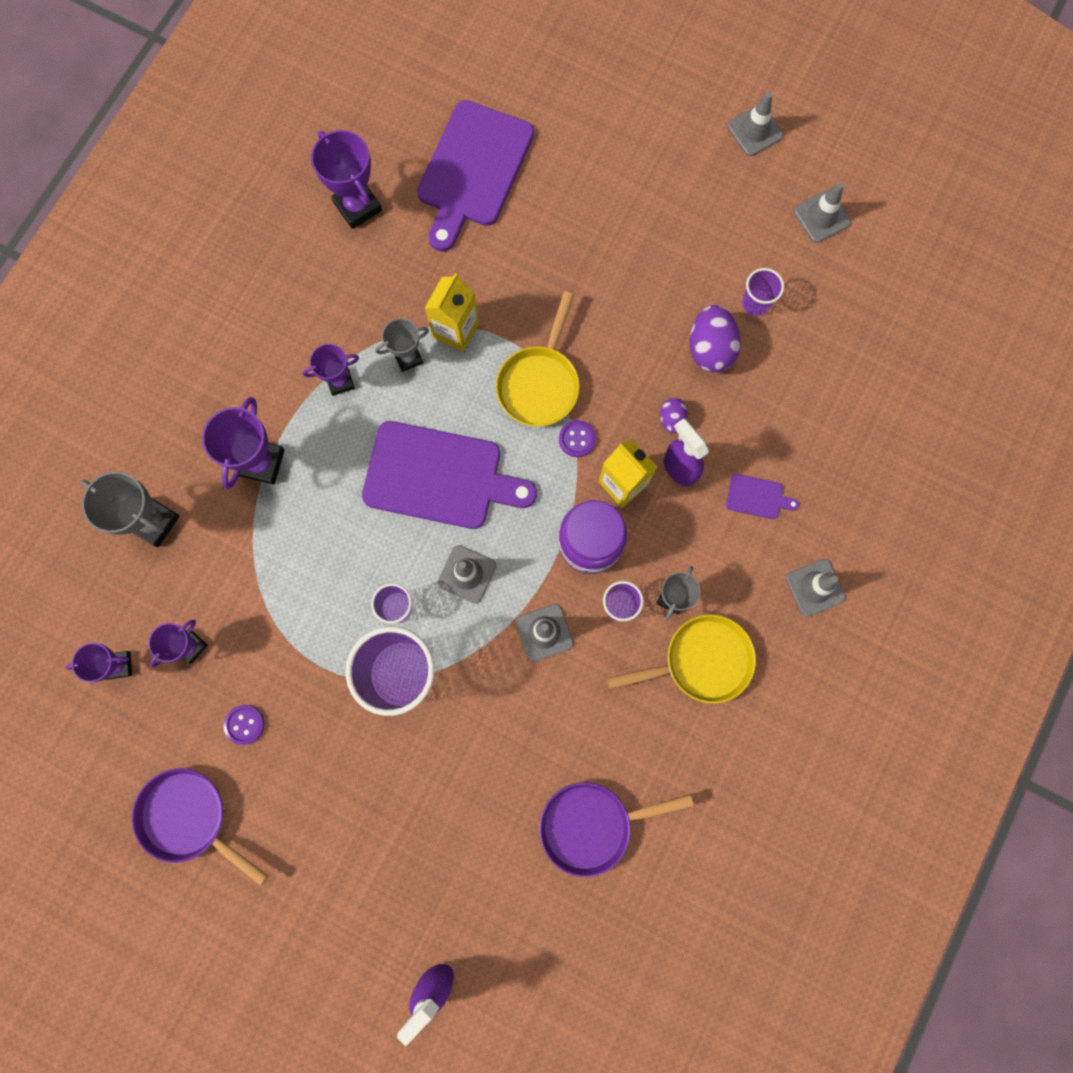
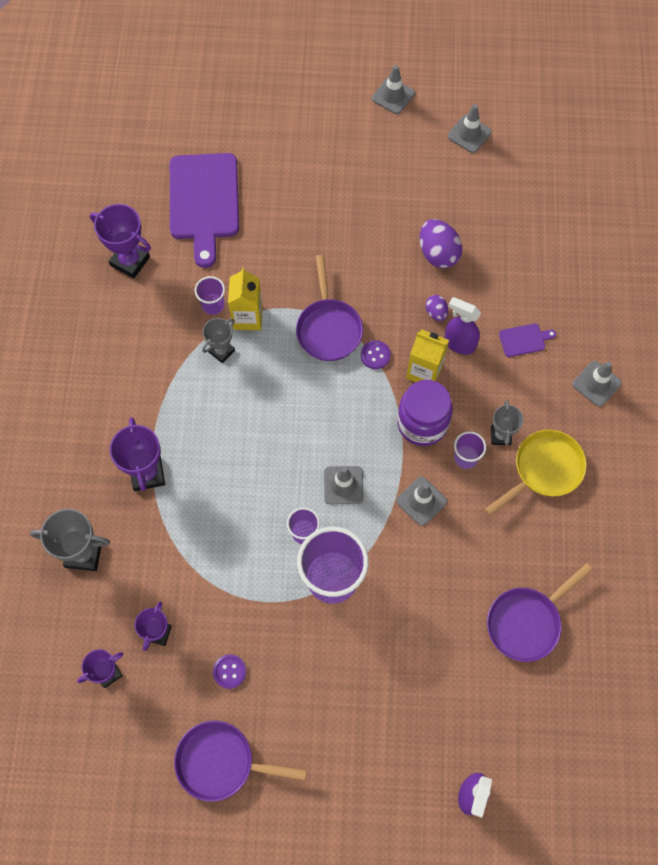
camera: 25 degrees left, 10 degrees down
(340, 381) = (178, 390): purple trophy -> none
(439, 477) = (288, 425): purple cutting board -> none
(540, 383) = (328, 328): yellow pan -> purple pan
(755, 303) = (454, 210): purple cup -> purple cup (213, 305)

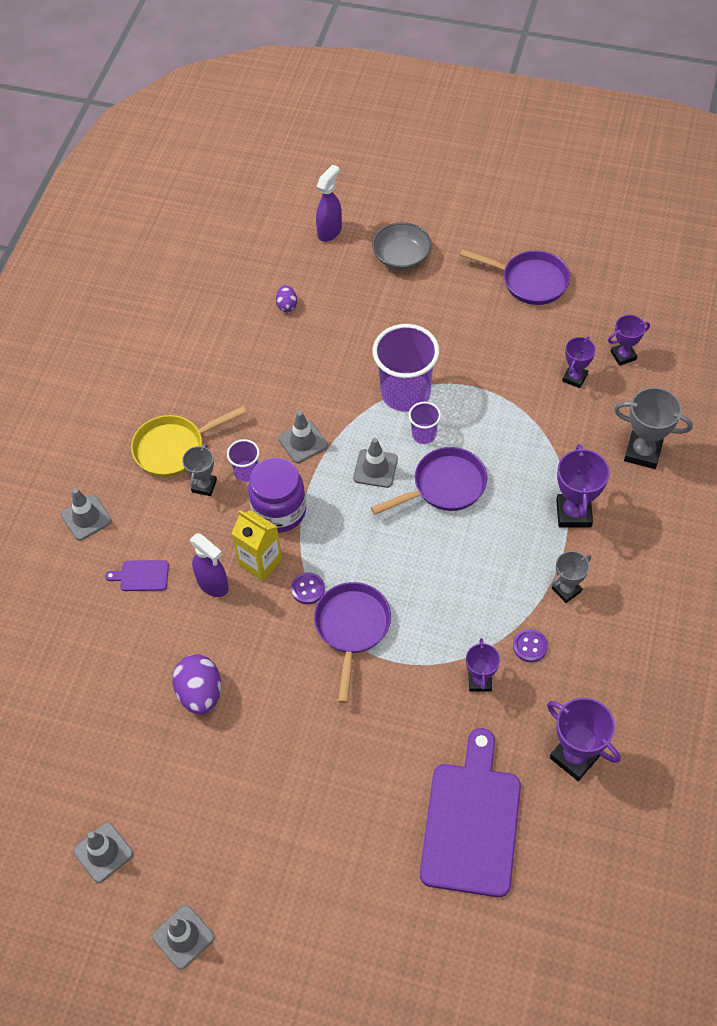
camera: 165 degrees left, 10 degrees down
(213, 305) = (480, 681): purple cup -> purple trophy
(221, 351) = (478, 625): grey trophy -> grey trophy (566, 590)
(229, 671) = (513, 340): purple button -> purple button (530, 646)
(247, 317) = (441, 658): yellow carton -> none
(376, 771) = (401, 257): none -> grey bowl
(436, 313) = (226, 623): purple egg -> purple egg (287, 305)
(527, 622) = (240, 333): purple pan -> purple pan (444, 486)

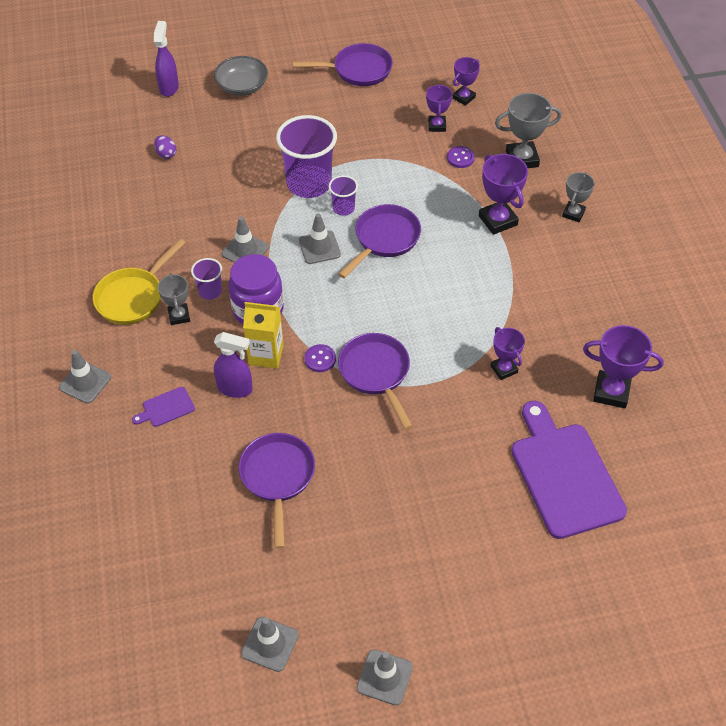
camera: 30 degrees left, 5 degrees down
(200, 693) = (277, 478): purple egg -> purple pan
(530, 646) = (526, 328): purple button -> purple button (460, 158)
(566, 590) = (528, 276): grey trophy -> grey trophy (573, 213)

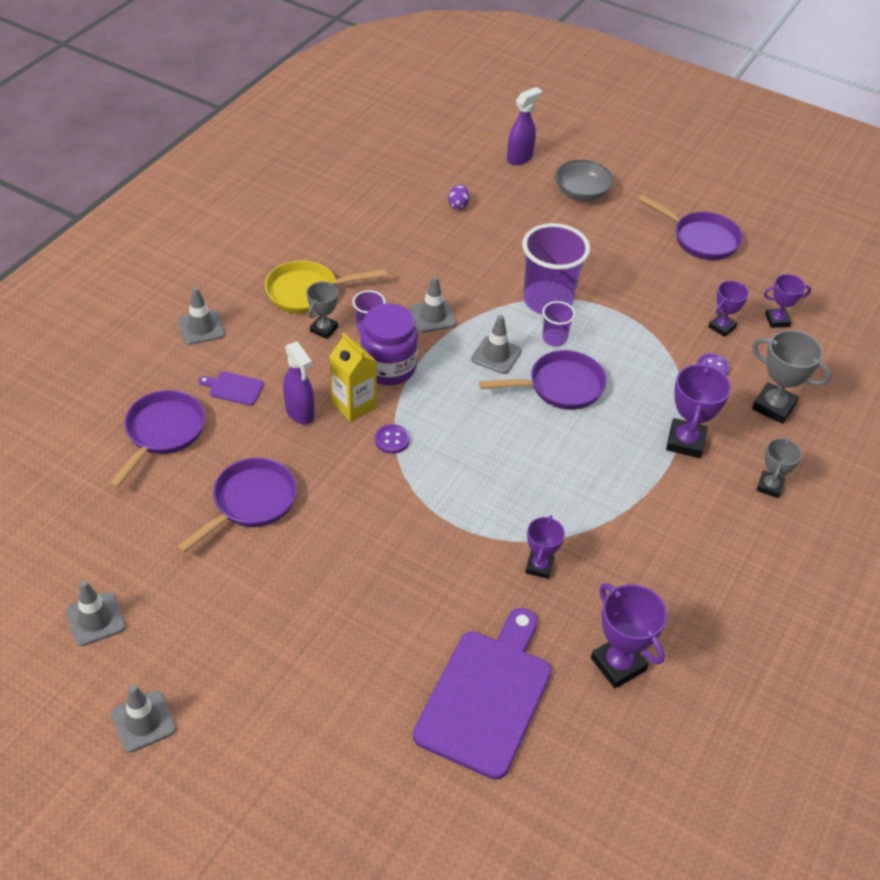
camera: 40 degrees right, 5 degrees down
(376, 373) = (424, 485): purple pan -> purple pan (162, 433)
(573, 213) = (769, 486): grey trophy -> grey trophy turned 45 degrees counterclockwise

